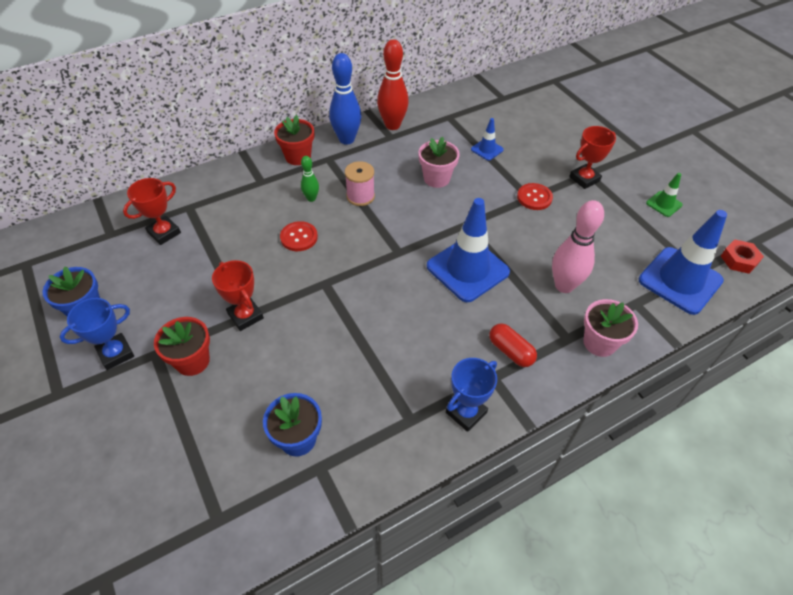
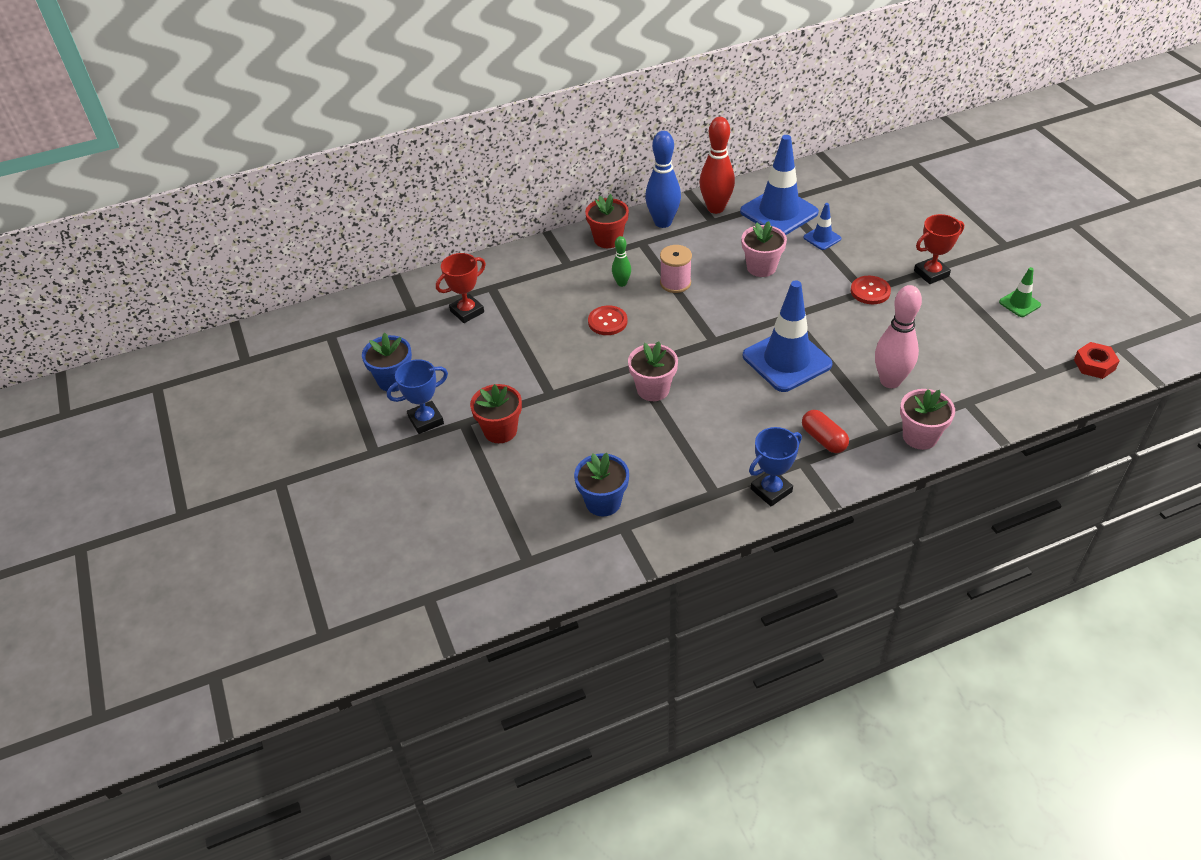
camera: 10 degrees right, 5 degrees down
(245, 316) = (552, 393): red trophy -> none
(344, 306) = (653, 389): none -> pink flower pot
(680, 280) = (1021, 382): blue traffic cone -> blue traffic cone (779, 212)

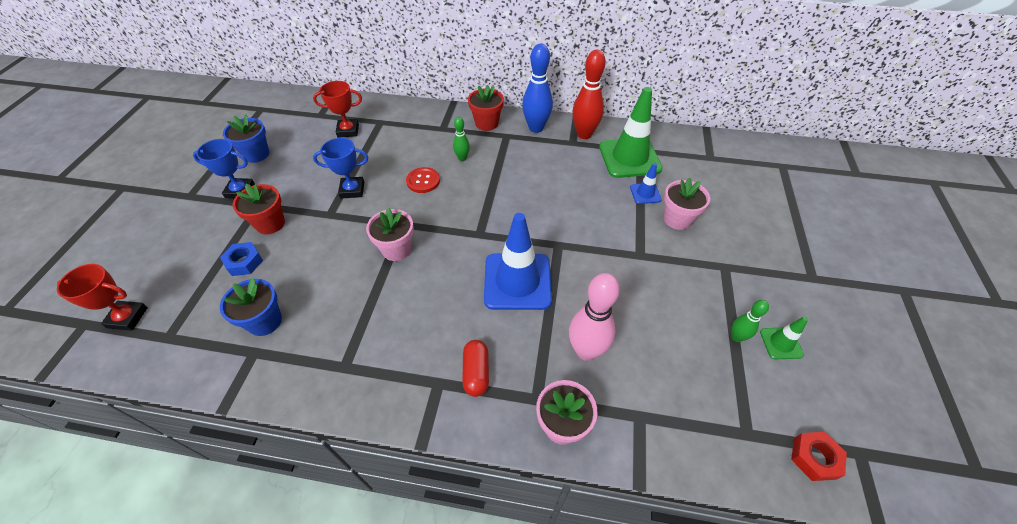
camera: 30 degrees right, 5 degrees up
(519, 472) = (244, 262): none -> blue nut
(675, 283) = (498, 175): pink spool -> none
(761, 267) = (573, 194): pink flower pot -> pink flower pot (677, 219)
(771, 490) = (387, 394): blue trophy -> blue trophy (352, 190)
(779, 212) = (629, 158): blue traffic cone -> green traffic cone
(870, 291) = (644, 258): red button -> none
(931, 273) = (715, 269): red trophy -> red trophy (127, 318)
(987, 315) = (736, 337): none -> green bowling pin

